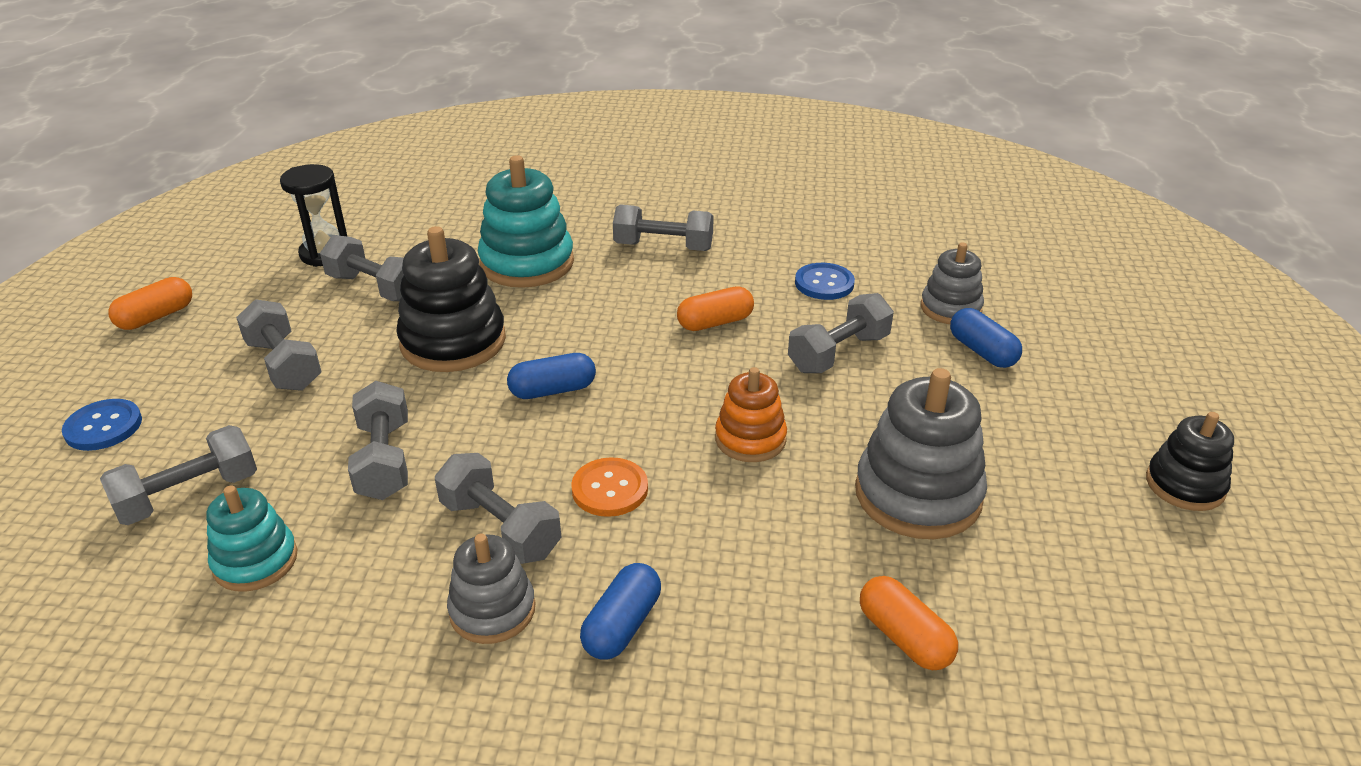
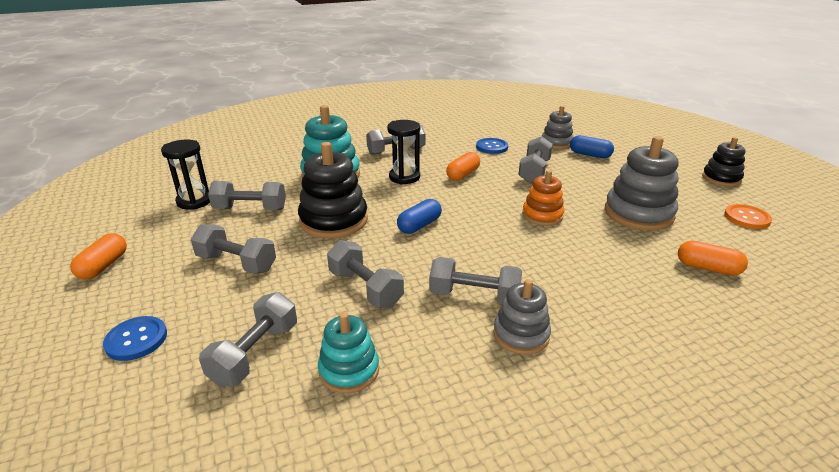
camera: 30 degrees left, 5 degrees down
(610, 489) = (506, 258): orange button -> orange button (747, 218)
(622, 625) = (591, 314): blue capsule -> none
(623, 299) = (404, 177): none -> black hourglass

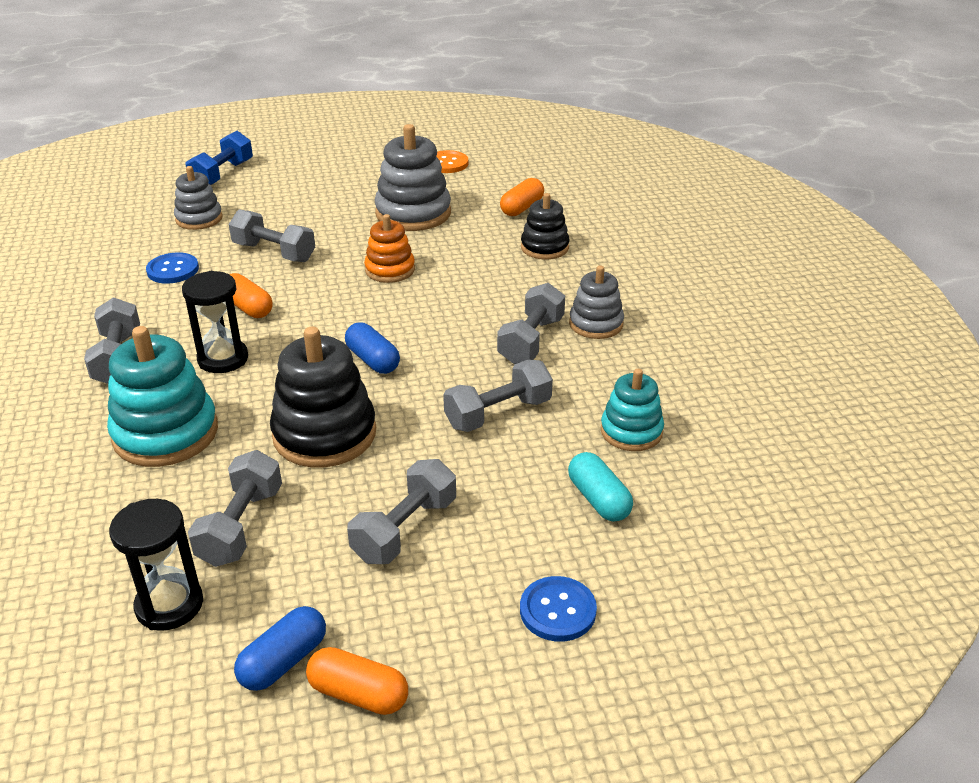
camera: 80 degrees left, 5 degrees up
(255, 353) = (598, 499): grey dumbbell -> turquoise capsule
(590, 155) = (253, 205): blue capsule -> blue capsule (283, 661)
(620, 139) = (222, 175): none -> blue dumbbell
(721, 178) = (364, 149): black stacking toy -> black stacking toy (544, 247)

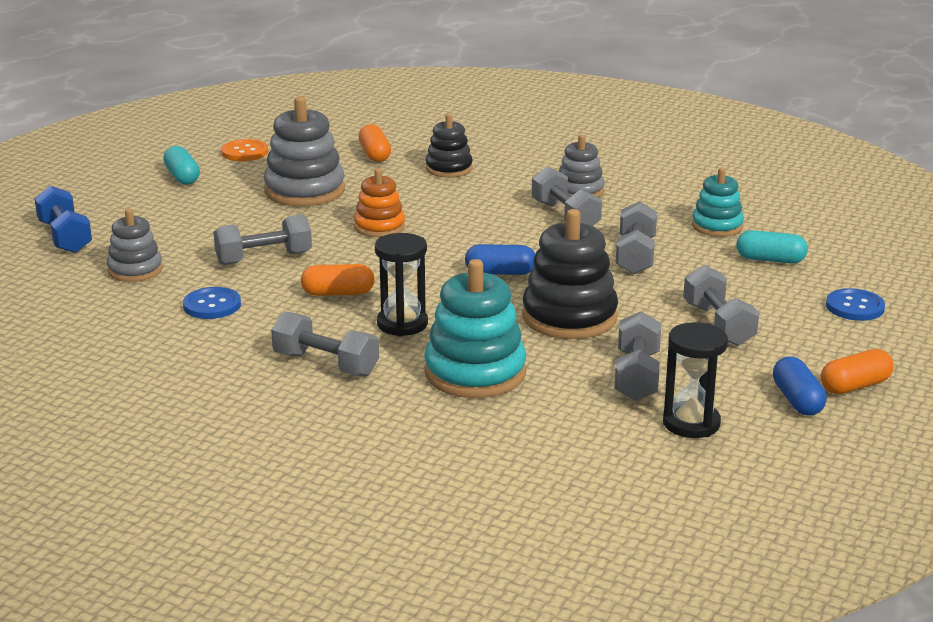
camera: 50 degrees left, 10 degrees down
(241, 526) = (637, 376): grey dumbbell -> grey dumbbell turned 45 degrees clockwise
(372, 164) = (182, 177): none -> turquoise capsule

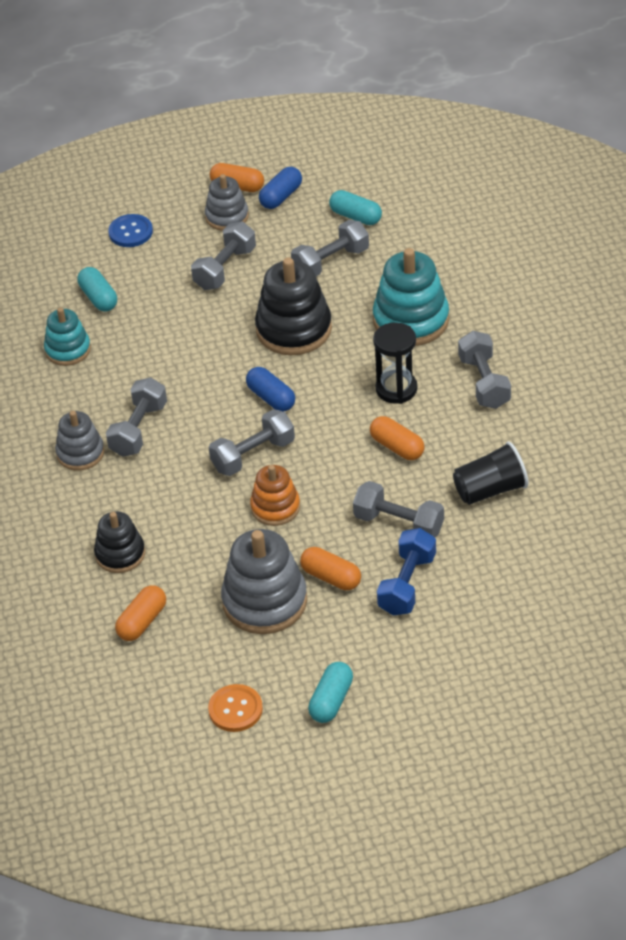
camera: 130 degrees left, 20 degrees up
(65, 237) = (512, 661): blue dumbbell -> blue dumbbell (407, 584)
(135, 270) = (501, 572): grey stacking toy -> grey stacking toy (227, 216)
(212, 305) = (490, 490): blue button -> black cup
(274, 217) = (331, 577): none -> orange capsule
(635, 256) = (166, 356): grey dumbbell -> grey dumbbell (253, 455)
(691, 423) = (355, 216): black hourglass -> turquoise capsule

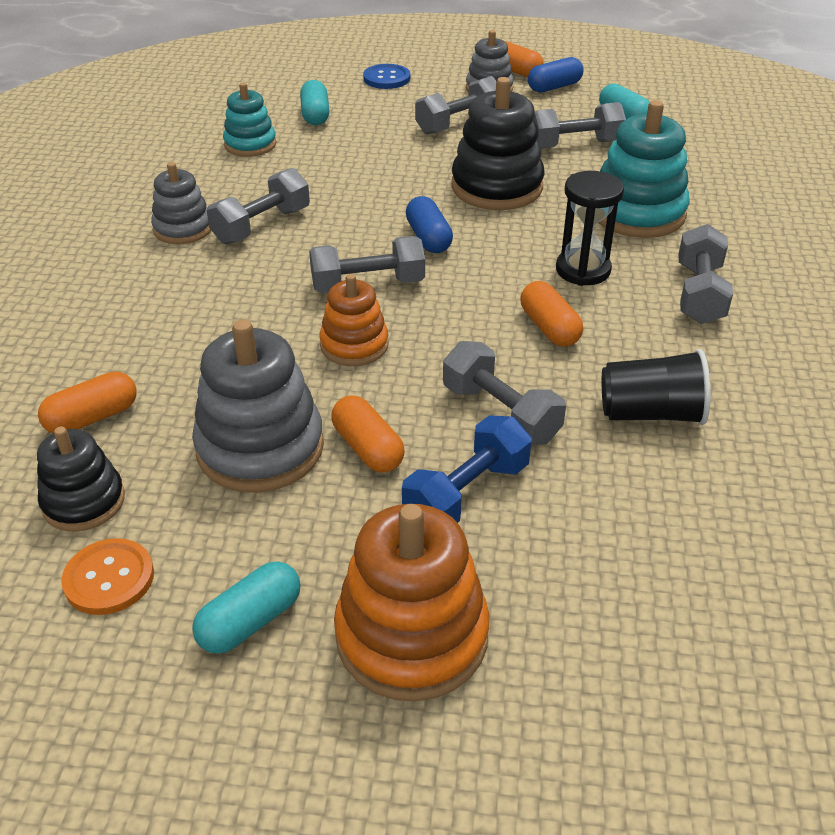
camera: 20 degrees right, 5 degrees down
(120, 554) = (135, 335): black stacking toy -> black stacking toy (84, 501)
(422, 674) = (411, 636): none -> orange stacking toy

